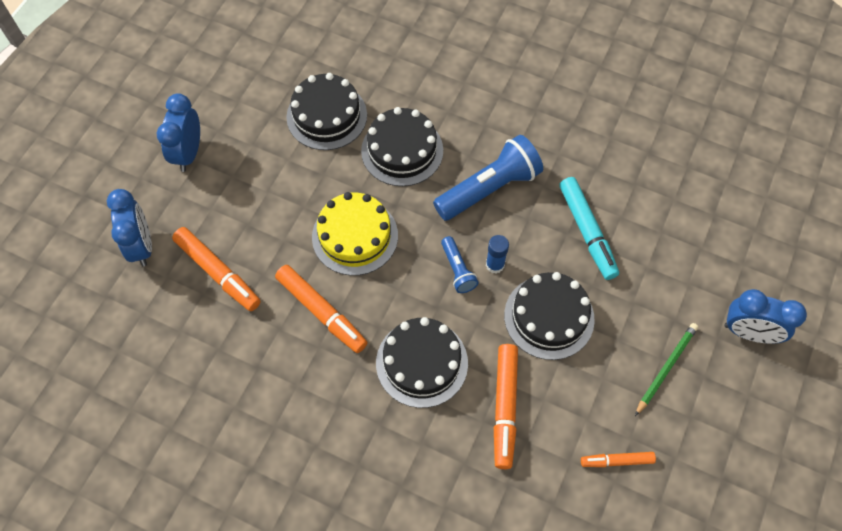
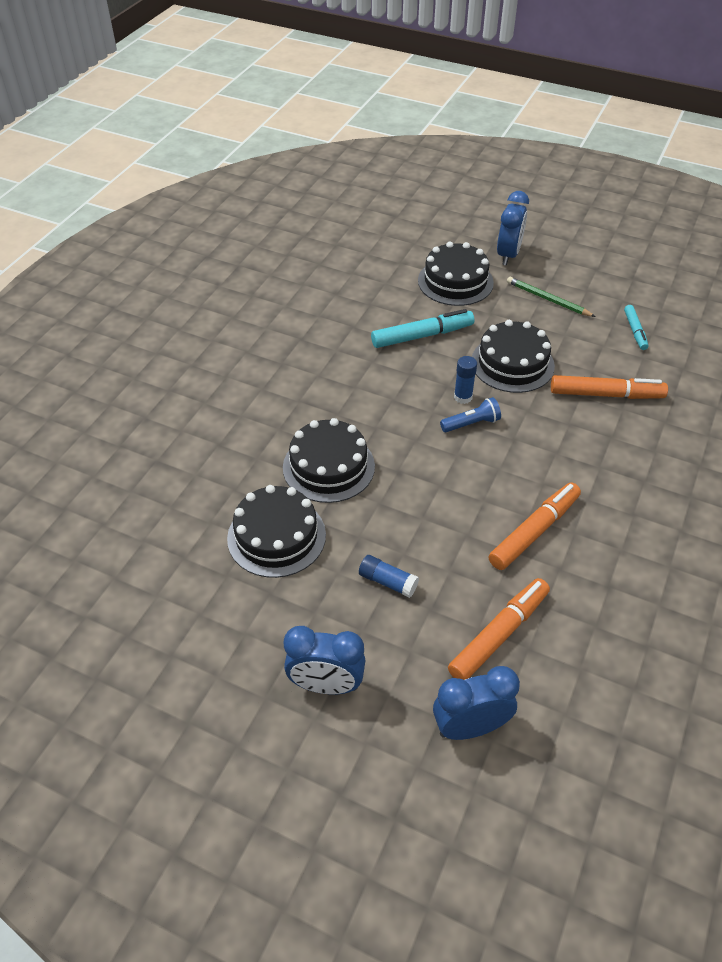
camera: 90 degrees left, 15 degrees down
(276, 194) = (387, 582): none -> blue glue stick
(355, 236) = (439, 505): yellow cake -> none
(422, 363) = (575, 450): black cake -> black cake (455, 281)
(489, 188) = (376, 399): blue flashlight -> none
(616, 461) = (635, 331): orange marker -> turquoise marker

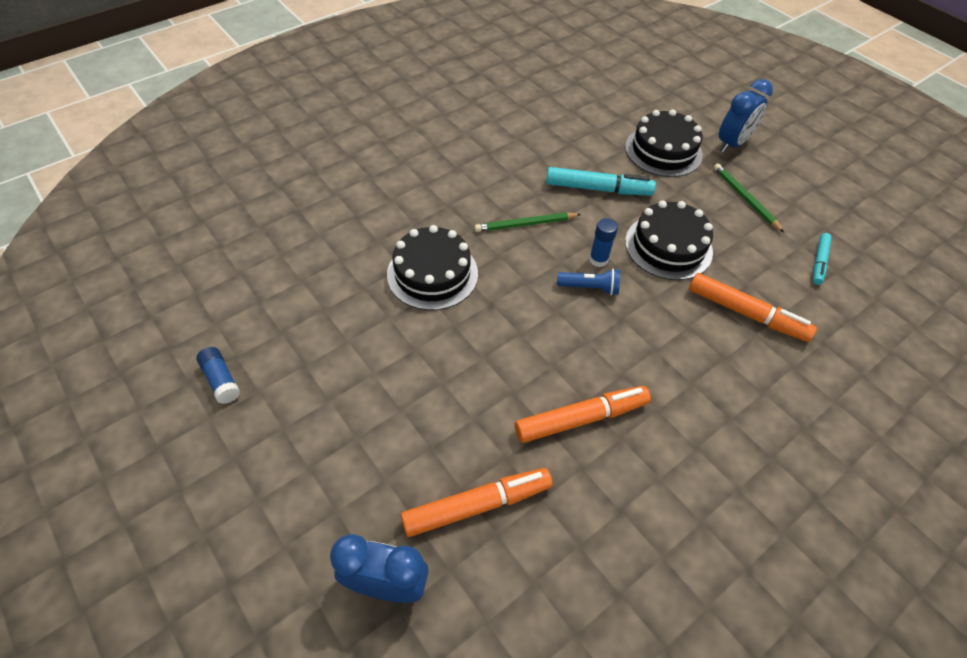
camera: 25 degrees right, 5 degrees up
(276, 536) = (345, 317): black cake -> none
(326, 685) = (289, 473): blue clock -> none
(380, 391) = (525, 224): none -> green pencil
(387, 582) = (410, 403): blue glue stick -> blue glue stick (221, 380)

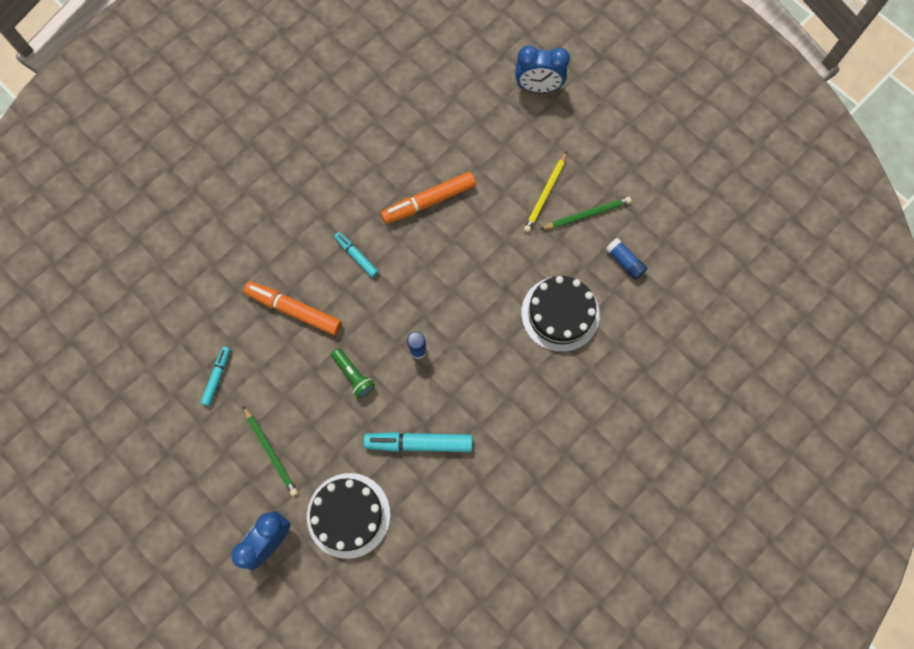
camera: 175 degrees right, 20 degrees up
(221, 380) = (690, 196): blue glue stick -> blue glue stick (624, 261)
(417, 408) = (545, 194): none -> yellow pencil
(477, 505) = (493, 136): orange marker -> none
(525, 224) = (486, 383): green pencil -> green pencil (587, 214)
(590, 287) = (425, 318): blue flashlight -> none
(668, 246) = (353, 375): black cake -> green flashlight
(676, 362) = (356, 256): none -> turquoise marker

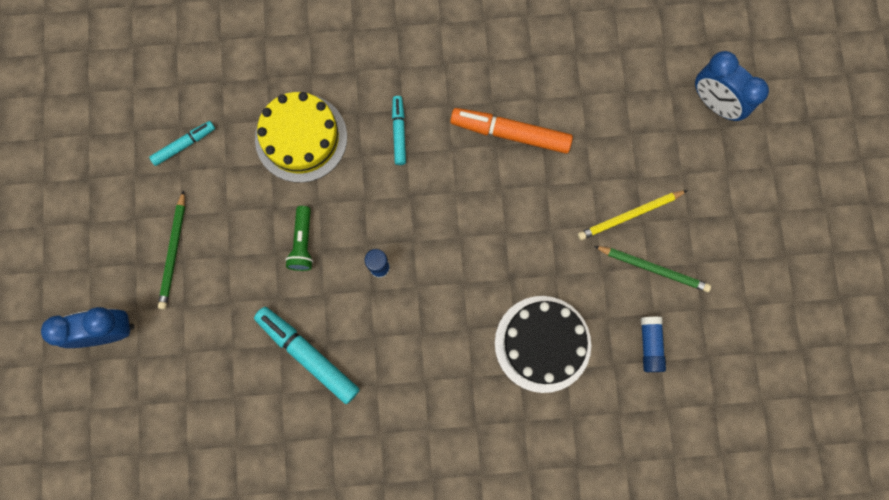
camera: 40 degrees right, 5 degrees up
(294, 310) = (301, 138): orange marker -> yellow cake
(348, 515) = (192, 367): black cake -> none

